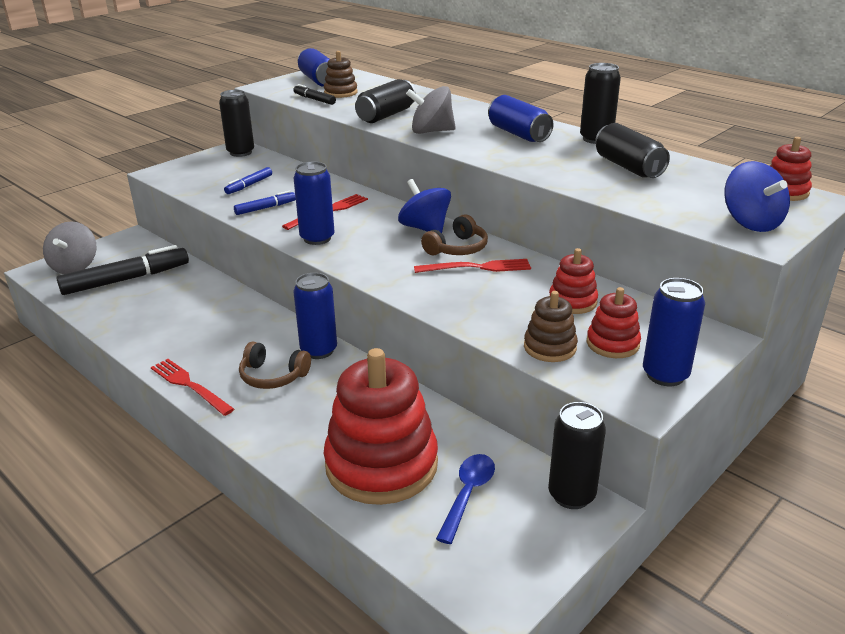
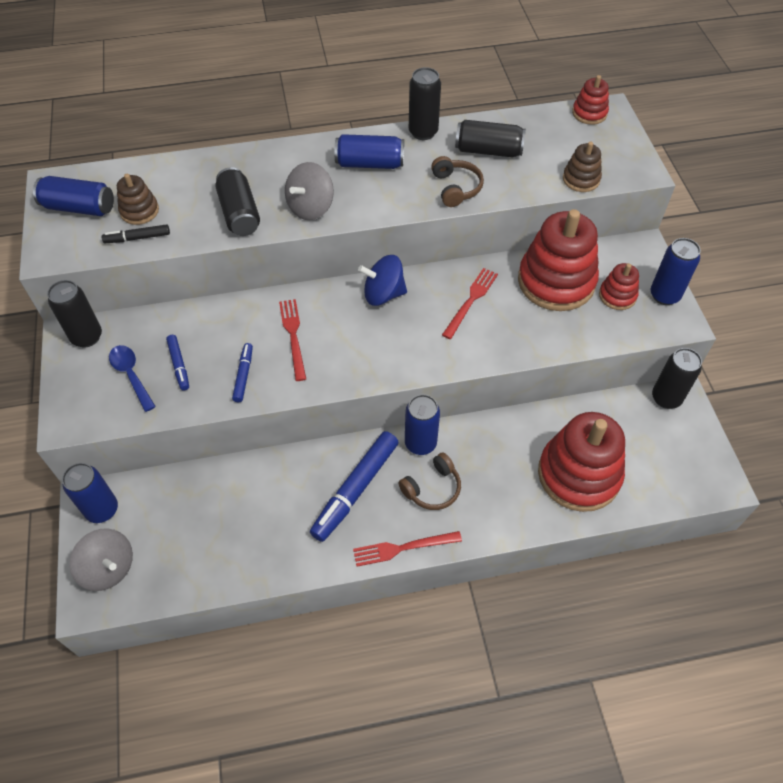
camera: 55 degrees left, 25 degrees up
(126, 279) = (179, 532): black marker -> none
(234, 337) = (355, 489): none -> blue marker
(317, 238) = (338, 368): blue can -> blue can (102, 510)
(457, 248) = (433, 294): brown headphones -> brown headphones (456, 188)
(468, 494) = (634, 446): blue spoon -> blue spoon (131, 375)
(550, 347) = (599, 327): brown stacking toy -> brown stacking toy (581, 179)
(572, 301) = (556, 281): red stacking toy -> red stacking toy, size x2.09
(751, 223) = (617, 158): blue spinning top -> none

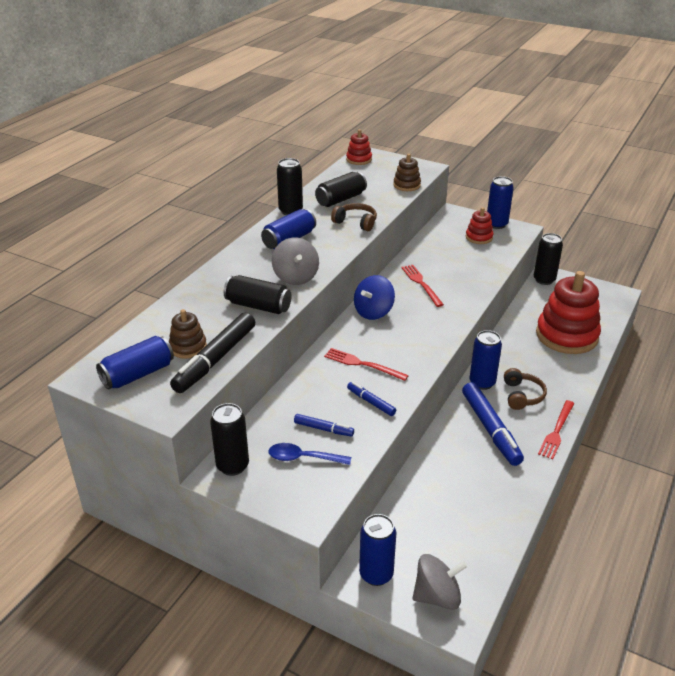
camera: 50 degrees left, 20 degrees down
(137, 238) = (215, 359): black marker -> black marker, size x1.97
(556, 281) = (443, 250): red stacking toy -> none

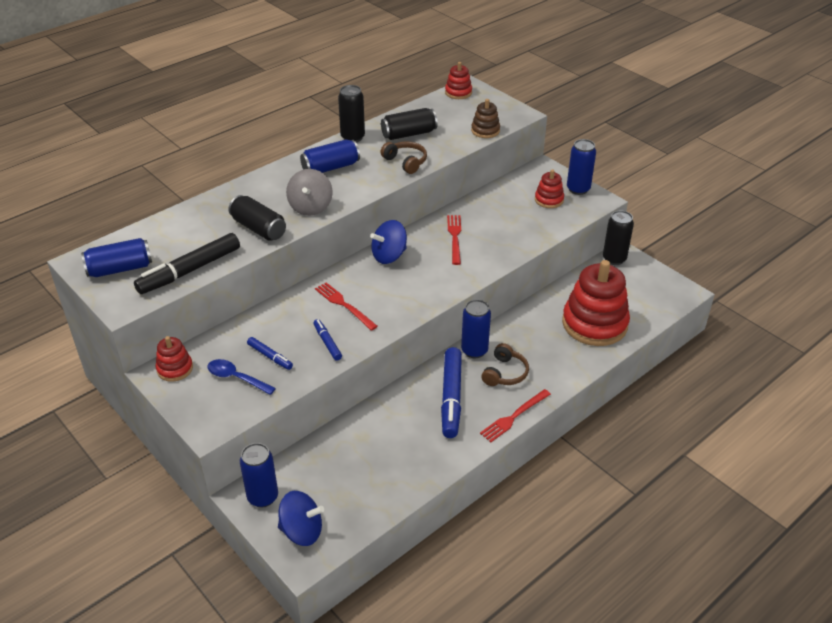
camera: 20 degrees right, 5 degrees up
(188, 347) = (175, 254): brown stacking toy -> none
(232, 466) = (175, 369): black can -> red stacking toy
(437, 596) = (302, 531): grey spinning top -> blue spinning top

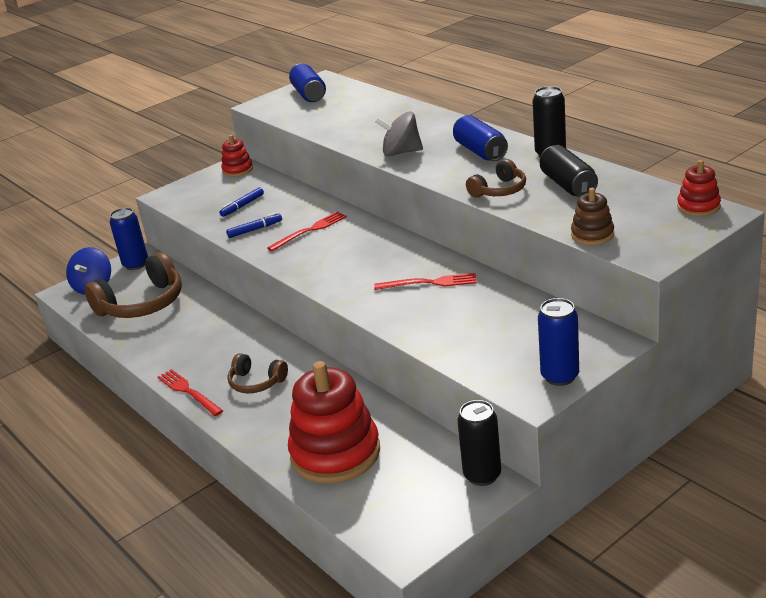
camera: 95 degrees right, 10 degrees down
(190, 271) = (301, 119): black marker -> none
(236, 378) = (219, 196): blue spoon -> none
(258, 228) = (364, 135): black can -> none
(354, 476) = (142, 304): none -> brown headphones
(389, 256) = (392, 245): blue spinning top -> none
(451, 397) = (227, 349): blue marker -> none
(474, 351) = (296, 359): blue can -> none
(549, 200) = (525, 350): red stacking toy -> none

